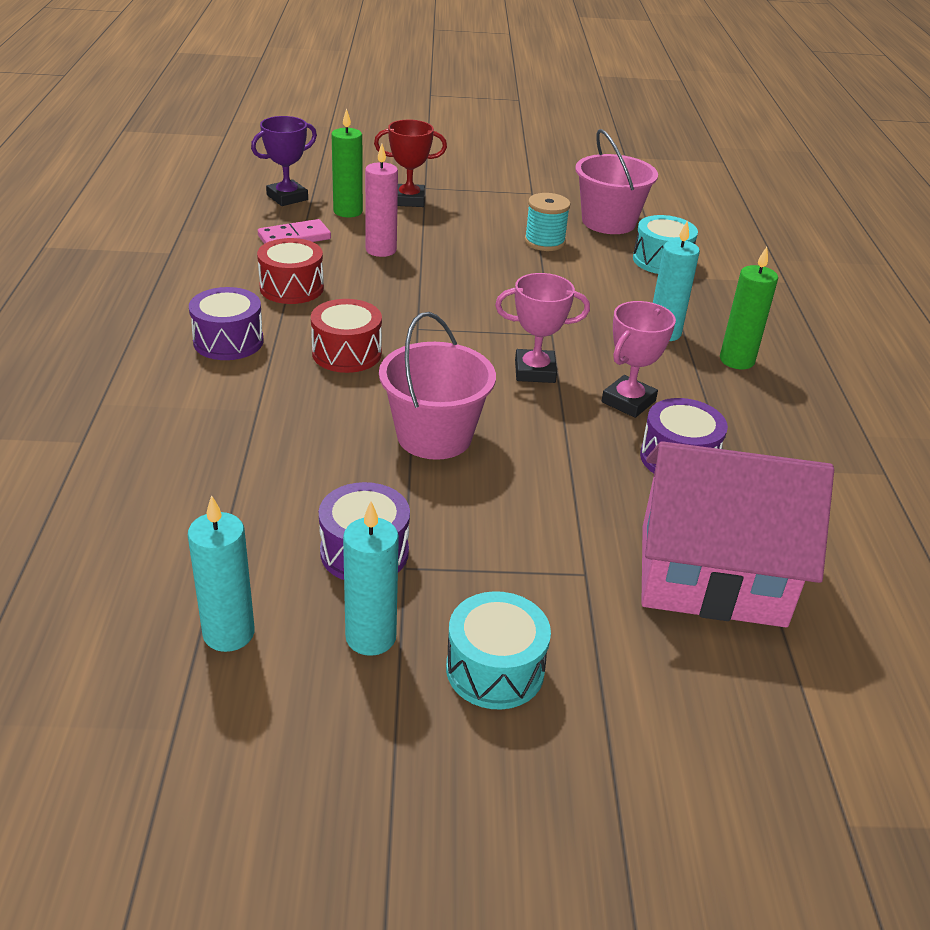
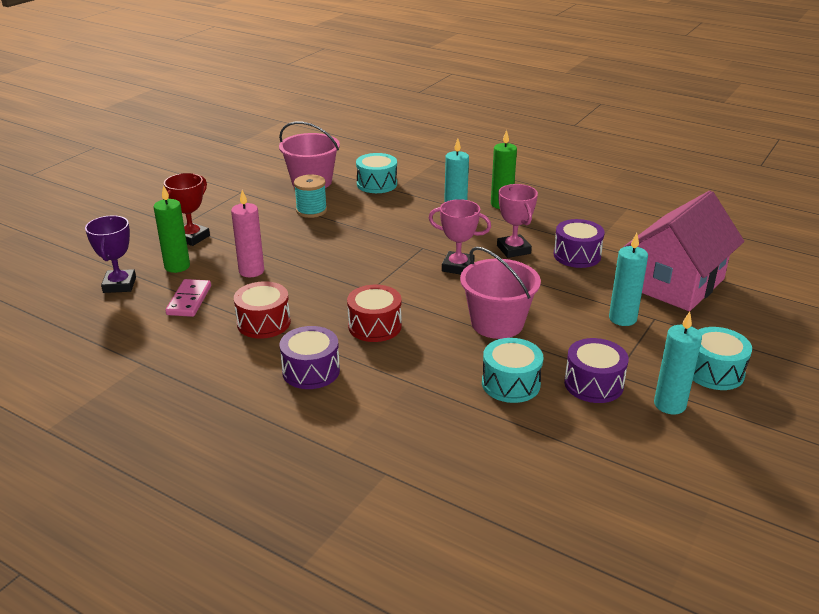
camera: 55 degrees left, 5 degrees down
(228, 633) = (640, 457): turquoise candle -> turquoise candle (622, 318)
(310, 482) = (511, 384): none -> turquoise drum
(535, 371) = (458, 267): pink trophy -> pink trophy turned 75 degrees clockwise

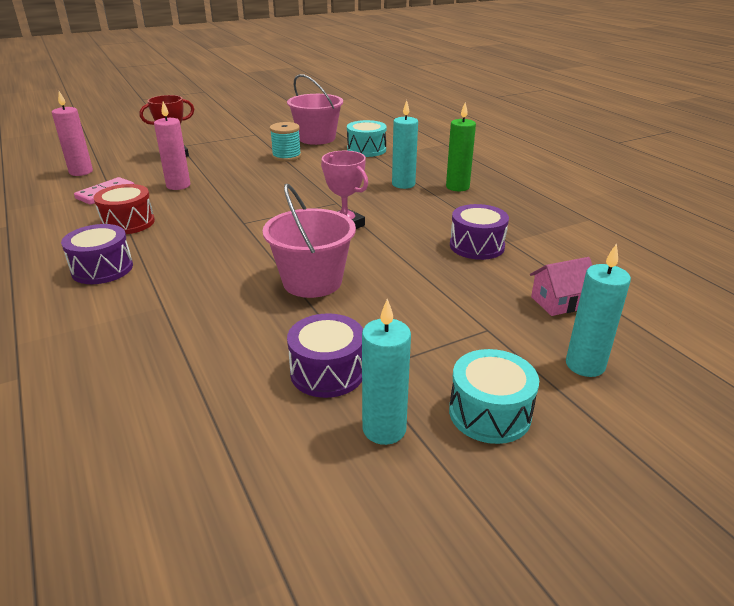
camera: 30 degrees right, 0 degrees up
(119, 285) = (81, 172): purple trophy -> pink candle
(177, 266) = (135, 170): green candle -> none
(375, 326) = (204, 251): red drum -> none
(511, 384) = (245, 340): turquoise drum -> none
(513, 250) = (418, 225): pink trophy -> none
(622, 318) = (449, 318): turquoise candle -> turquoise candle (585, 365)
(676, 283) = (559, 302): pink house -> pink house, size x0.43

